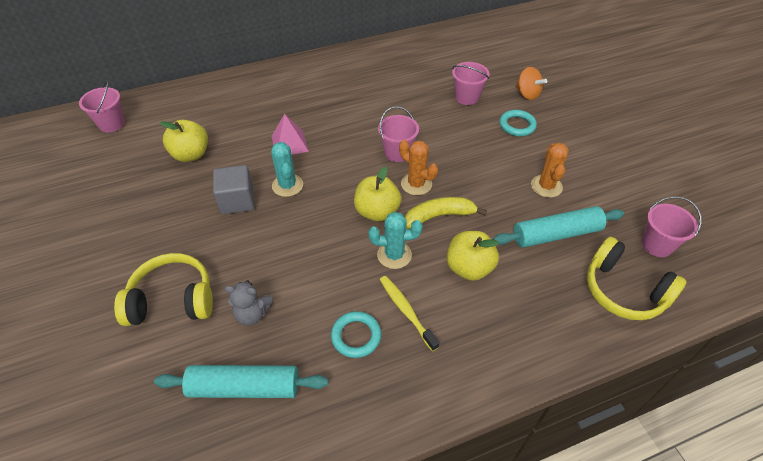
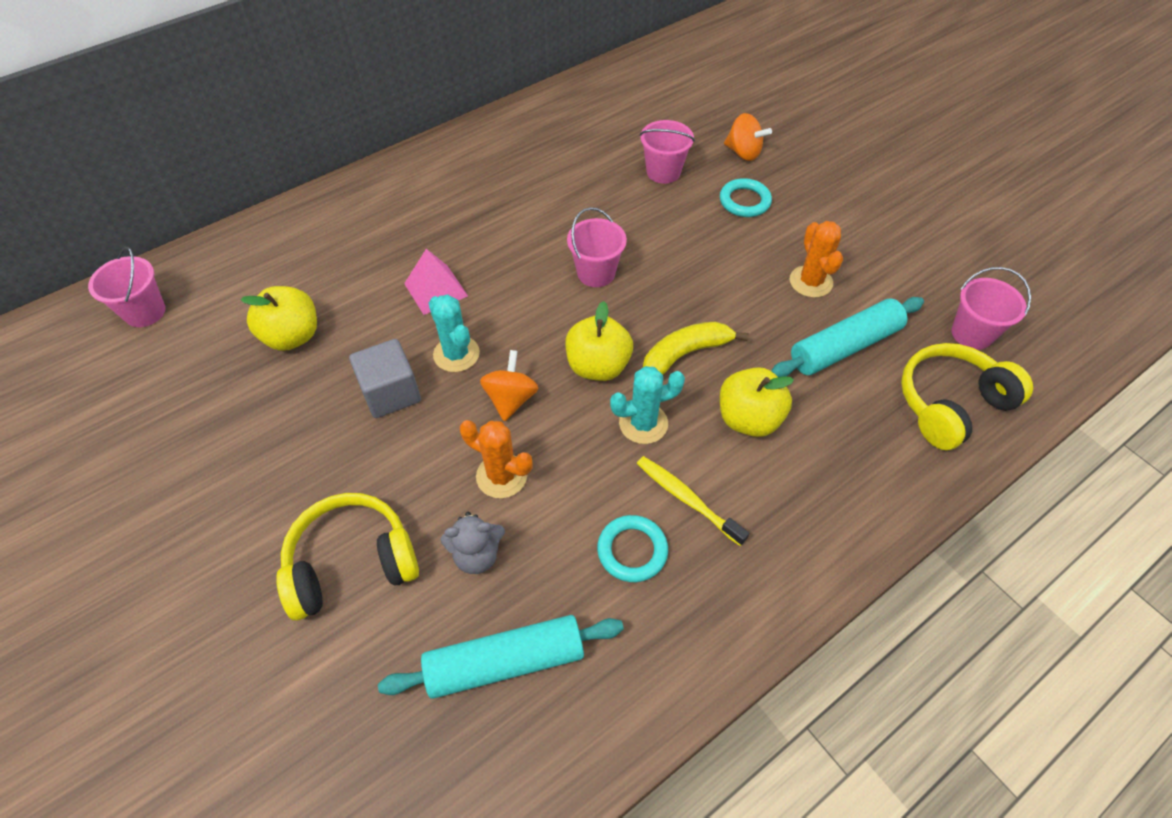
camera: 15 degrees left, 5 degrees up
(312, 220) = (511, 399): none -> orange spinning top
(416, 184) = (638, 314): orange cactus -> orange cactus (501, 476)
(624, 290) = (951, 404): yellow headphones -> yellow headphones turned 120 degrees clockwise

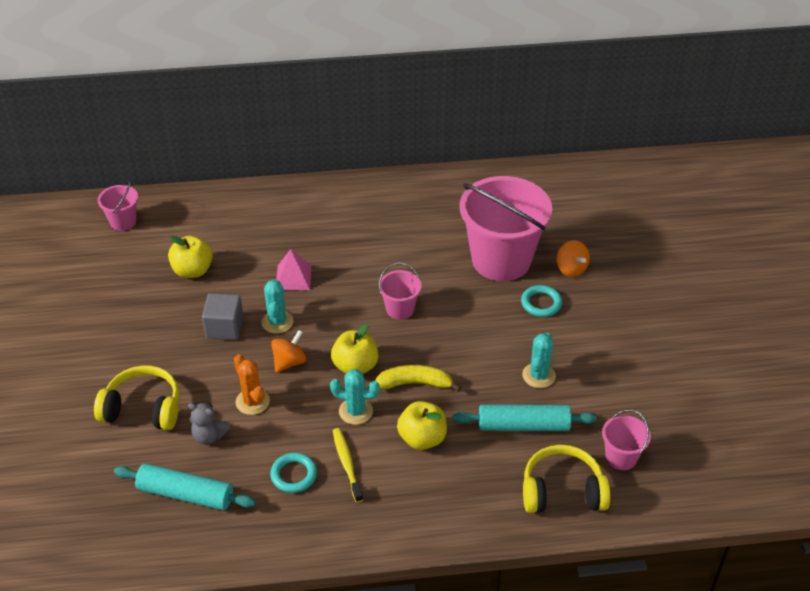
camera: 30 degrees right, 10 degrees down
(663, 172) = (501, 260): pink bucket -> pink bucket, size x2.19
(810, 282) = (539, 375): orange cactus -> turquoise cactus

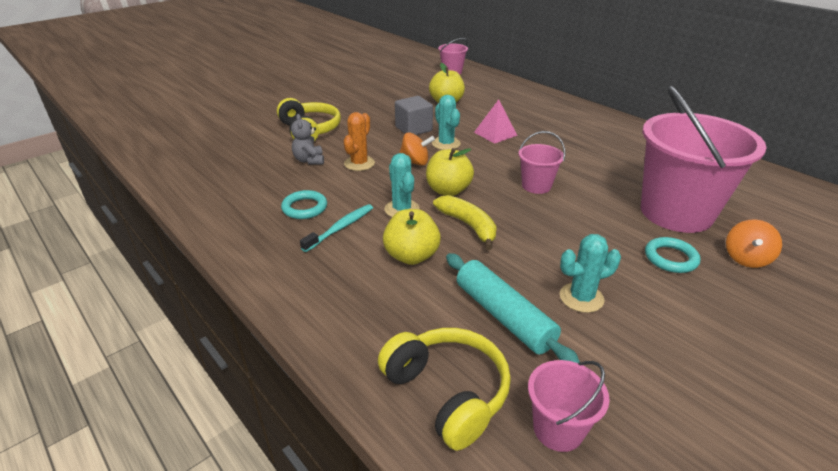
camera: 55 degrees right, 10 degrees down
(186, 494) = (246, 172): turquoise rolling pin -> none
(277, 322) = (446, 144): turquoise cactus -> turquoise cactus turned 75 degrees counterclockwise
(347, 464) = (340, 228): yellow toothbrush -> turquoise toothbrush

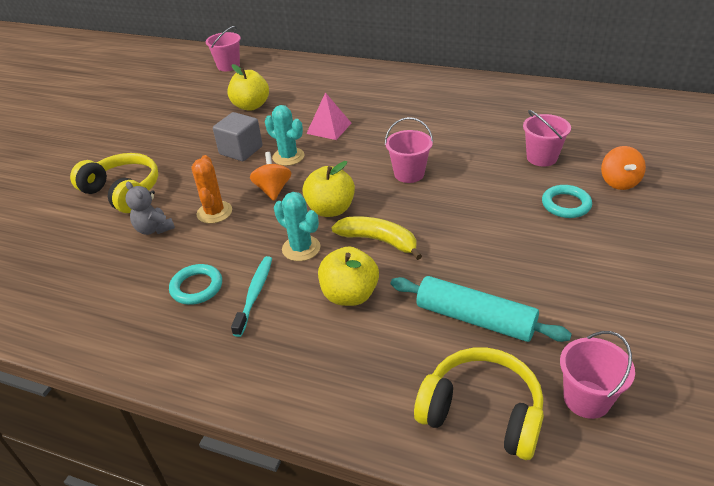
camera: 25 degrees left, 5 degrees up
(415, 162) = (273, 190): orange spinning top -> orange spinning top turned 75 degrees counterclockwise
(581, 298) = (524, 272): turquoise cactus -> none
(676, 212) = (541, 158): pink bucket -> pink bucket, size x0.46

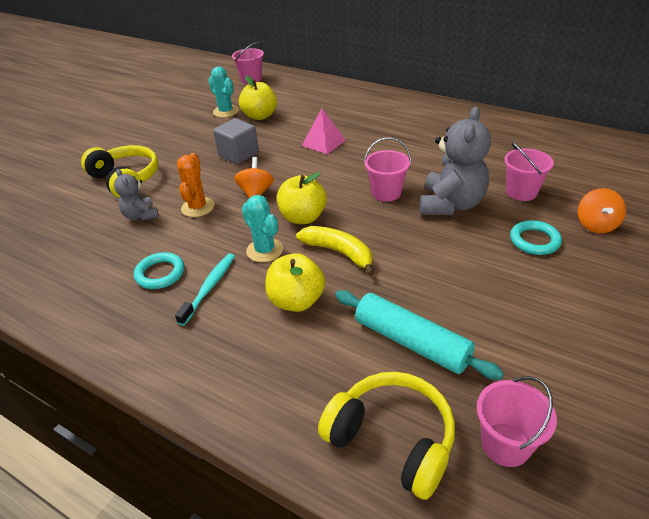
camera: 10 degrees right, 0 degrees up
(288, 157) = (279, 165): turquoise cactus -> turquoise cactus (225, 111)
(477, 178) = (451, 204): none -> grey teddy bear

